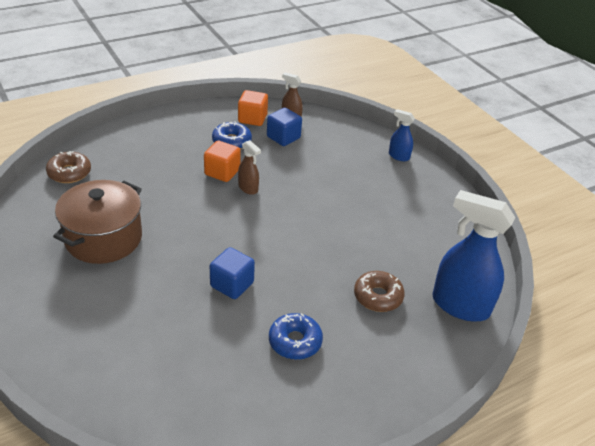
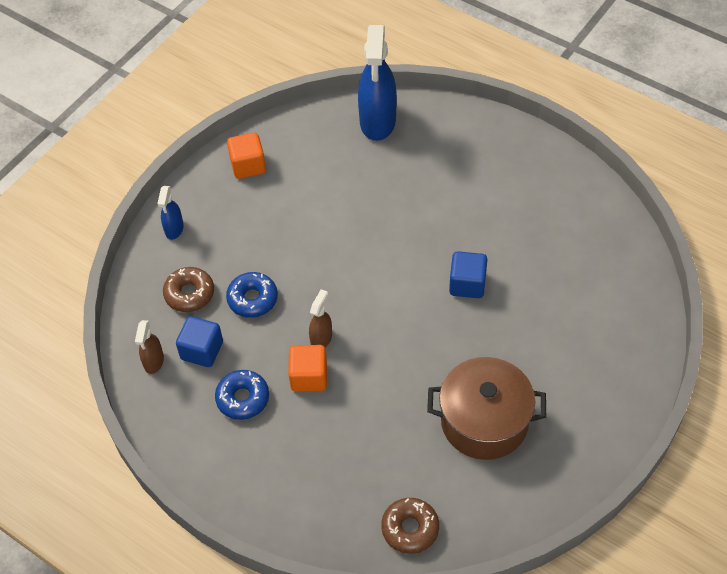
camera: 110 degrees left, 15 degrees up
(252, 119) = (179, 402): orange cube -> orange cube (248, 165)
(295, 341) = (496, 213): blue donut -> blue donut (252, 299)
(378, 296) = (406, 177): brown donut -> brown donut (189, 294)

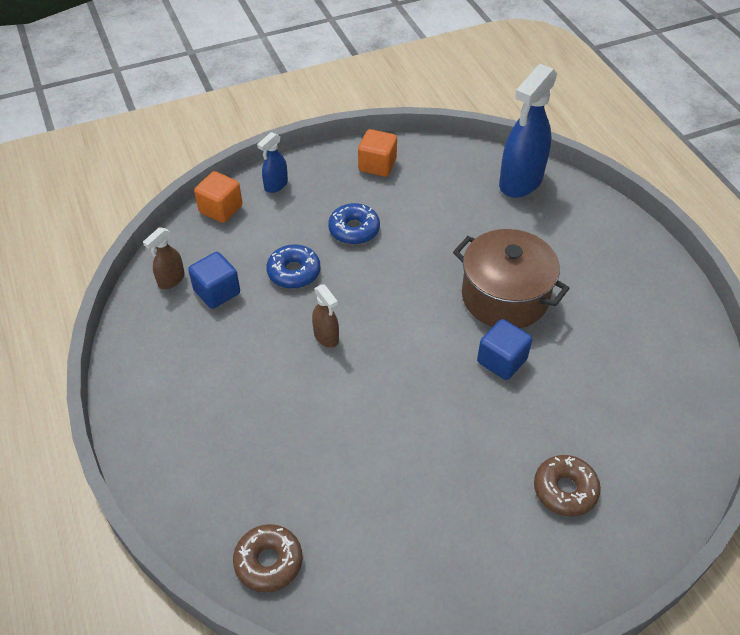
camera: 30 degrees right, 5 degrees down
(189, 294) = (245, 241): brown donut -> brown donut (565, 490)
(243, 398) = (217, 350): blue donut -> blue donut (354, 230)
(309, 377) = (288, 364): orange cube -> orange cube (221, 209)
(321, 339) = (326, 337): brown spray bottle -> brown spray bottle turned 90 degrees clockwise
(484, 421) = (422, 500): brown pot -> brown pot (504, 297)

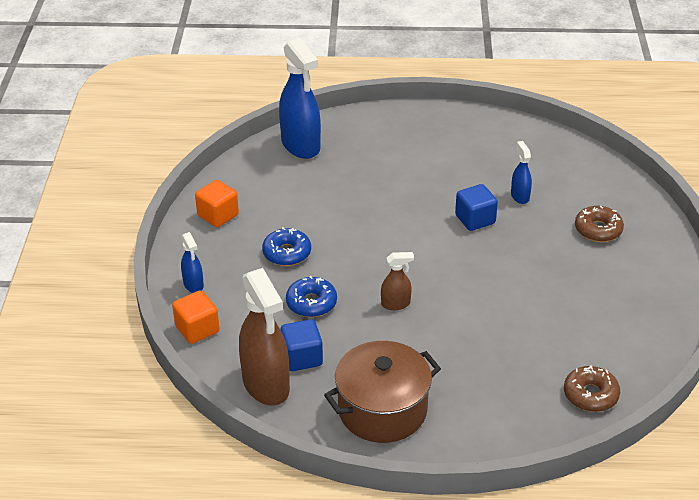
camera: 65 degrees left, 10 degrees down
(171, 280) = (266, 385): brown spray bottle -> brown spray bottle, size x2.08
(504, 297) = (415, 196): brown pot -> brown pot (382, 410)
(572, 390) = (520, 196): none -> blue spray bottle

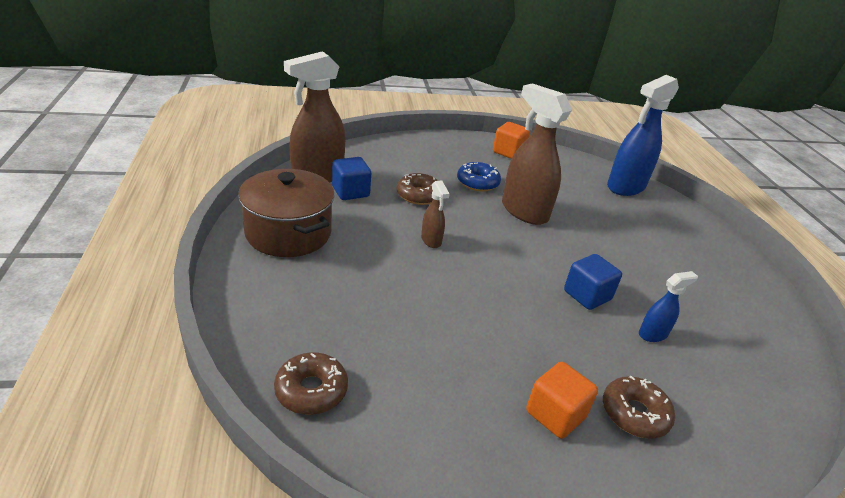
camera: 75 degrees right, 5 degrees down
(193, 285) = (423, 145): blue spray bottle -> none
(197, 329) = (375, 148): orange cube -> orange cube (555, 414)
(311, 303) = (418, 195): blue donut -> brown donut
(345, 229) = (524, 211): none -> brown spray bottle

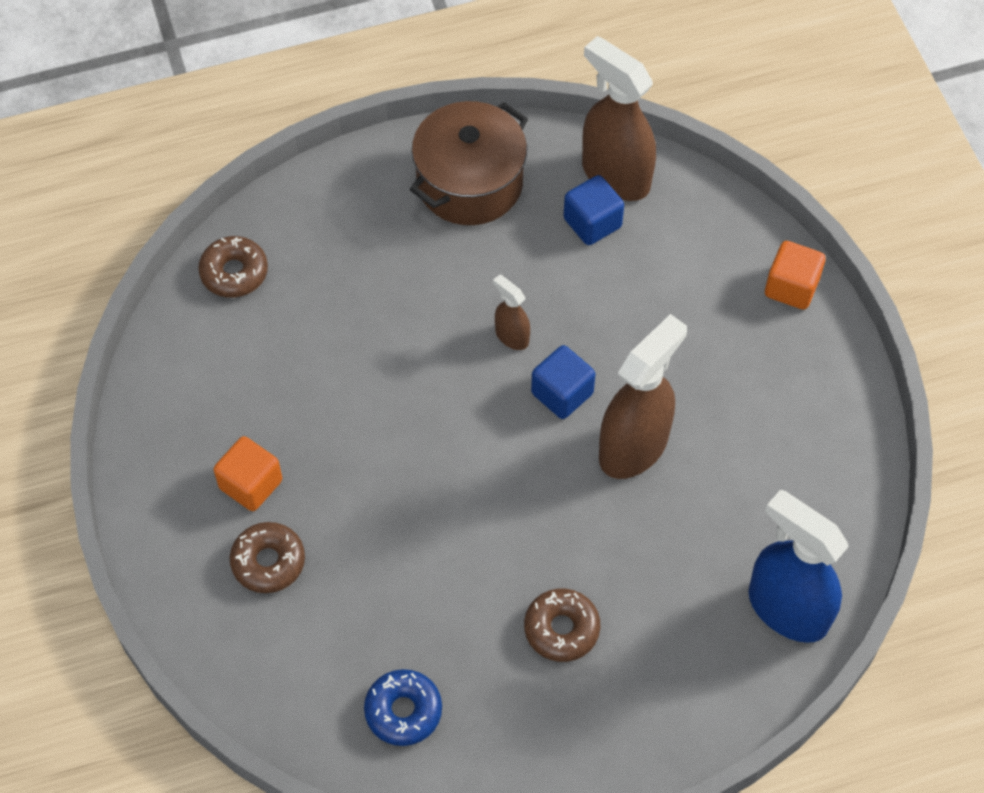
camera: 85 degrees right, 25 degrees up
(418, 195) = (619, 305): brown donut -> brown donut (561, 629)
(431, 240) = (511, 336): brown spray bottle -> brown spray bottle turned 75 degrees clockwise
(477, 182) = (693, 378): blue donut -> blue donut (403, 711)
(508, 152) = (825, 417): orange cube -> orange cube (791, 287)
(587, 295) = (455, 526): blue cube -> blue cube (562, 393)
(653, 334) = (401, 599): blue spray bottle -> none

